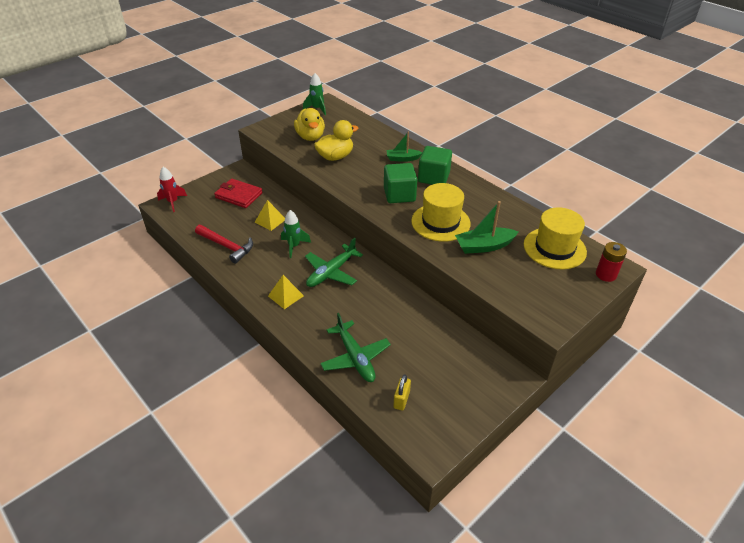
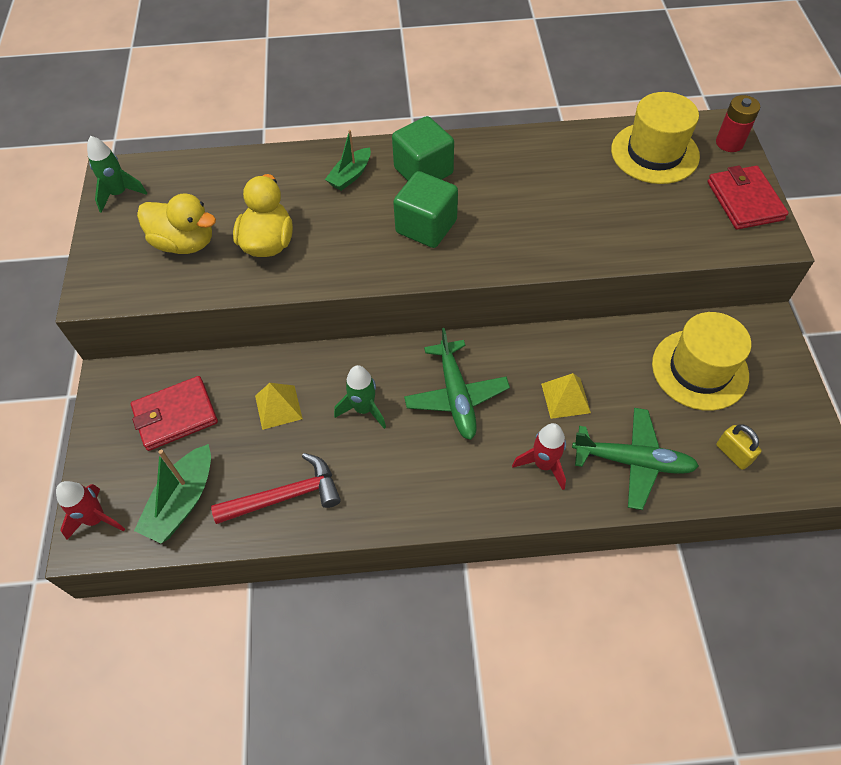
camera: 50 degrees left, 15 degrees up
(285, 296) = (459, 477): yellow pyramid -> yellow pyramid (565, 398)
(320, 323) = (543, 464): none -> red rocket
(440, 222) = (520, 221): yellow hat -> yellow hat (699, 369)
(484, 246) = (600, 210): green boat -> green boat (182, 501)
(566, 300) = (744, 201): none -> red wallet

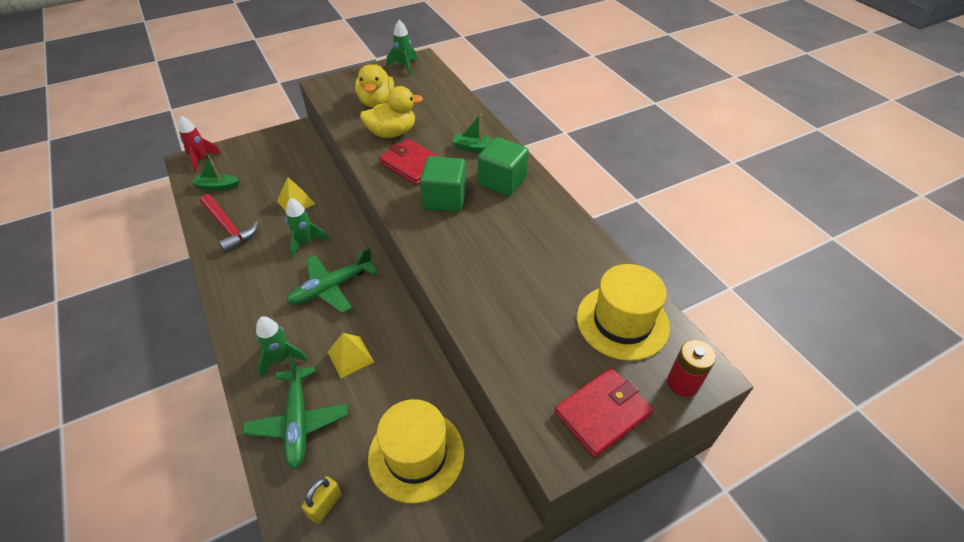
camera: 65 degrees right, 10 degrees down
(175, 415) = (278, 163): red wallet -> red wallet (412, 165)
(182, 501) = (217, 186): green boat -> green boat, size x0.67
(543, 464) = (281, 358): red rocket -> green rocket

